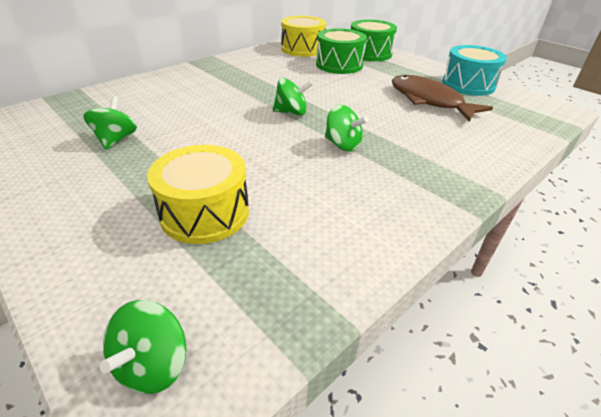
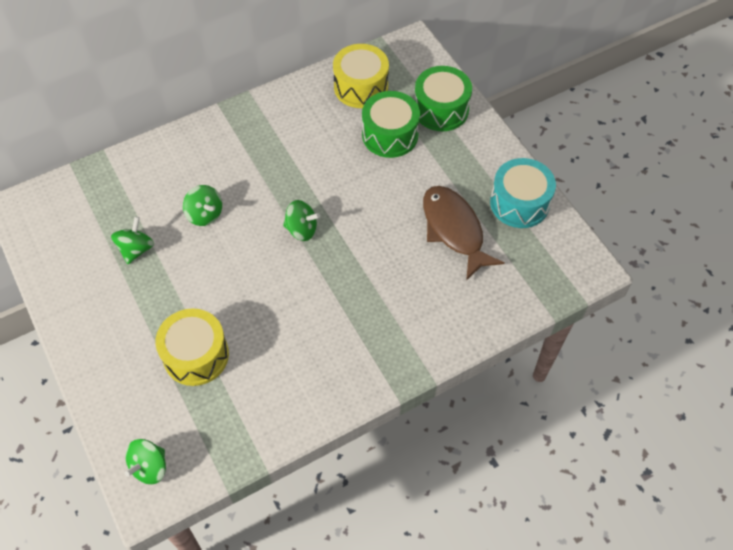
camera: 15 degrees right, 20 degrees up
(342, 145) = (331, 291): green spinning top -> green spinning top (205, 214)

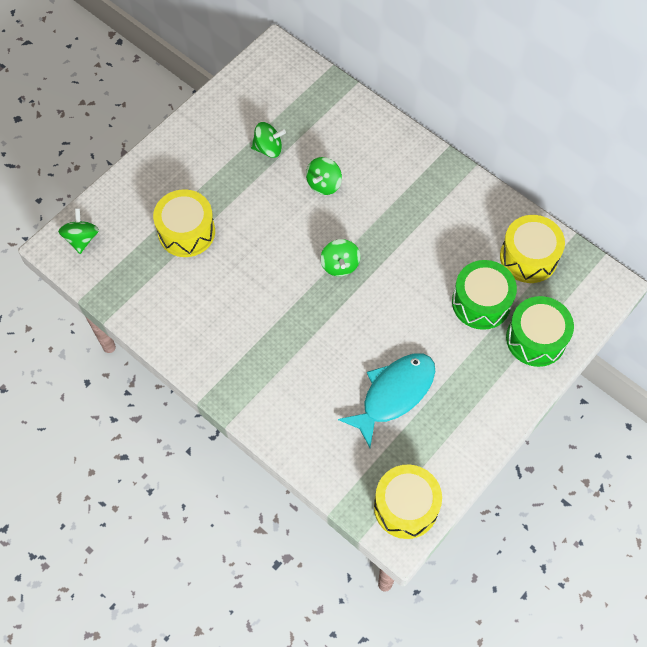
camera: 70 degrees right, 5 degrees up
(150, 467) = (82, 239): green spinning top -> green spinning top turned 75 degrees clockwise
(454, 230) = (394, 394): brown fish -> turquoise fish
(519, 203) = (451, 446): turquoise drum -> none
(566, 256) = (406, 507): none -> yellow drum

